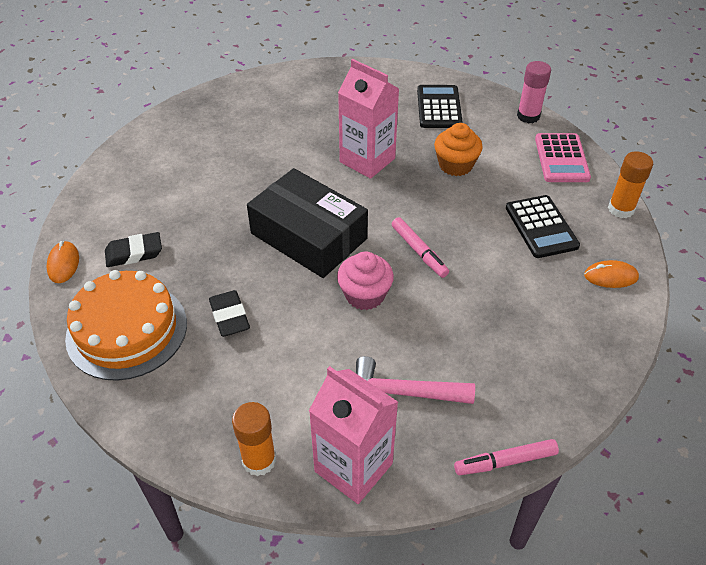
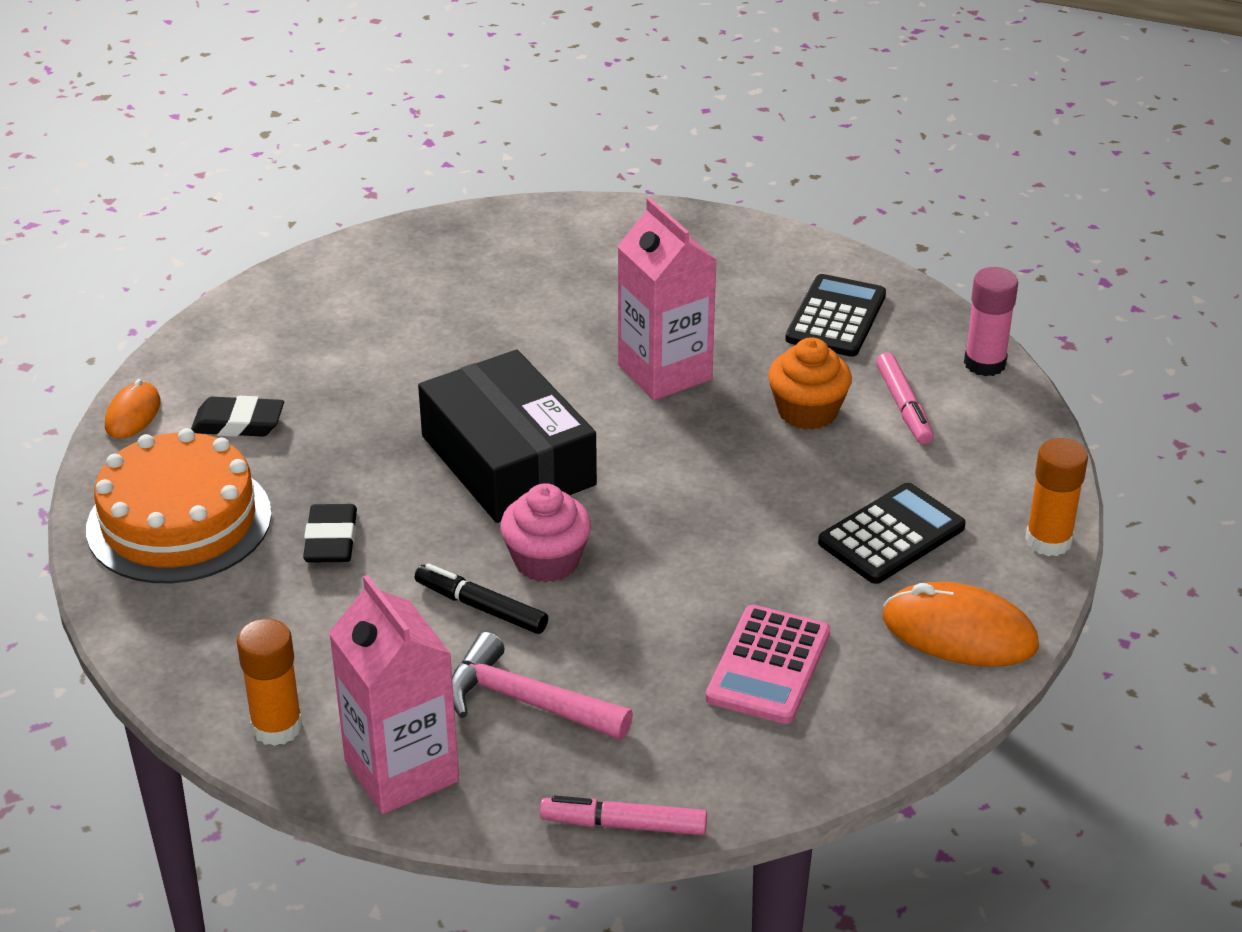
camera: 20 degrees right, 10 degrees down
(343, 336) = (481, 607): none -> black marker
(419, 251) = (667, 522): pink marker -> pink marker (903, 407)
(541, 227) = (891, 535): black calculator -> black calculator turned 135 degrees counterclockwise
(561, 158) = (998, 442): pink calculator -> pink calculator (768, 666)
(610, 276) = (959, 632): orange mouse -> orange mouse, size x1.69

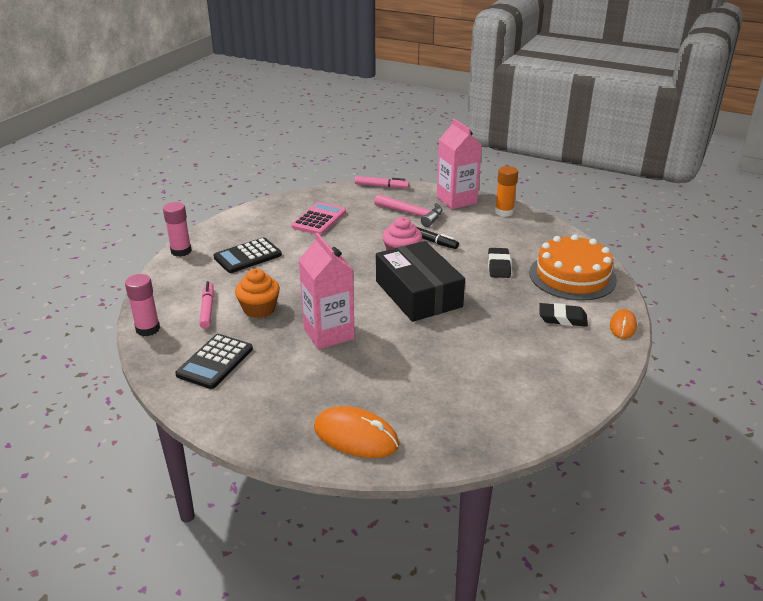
camera: 175 degrees left, 5 degrees down
(959, 632) = (240, 225): orange mouse -> orange mouse (356, 436)
(1048, 541) = (181, 251): orange glue stick -> pink glue stick

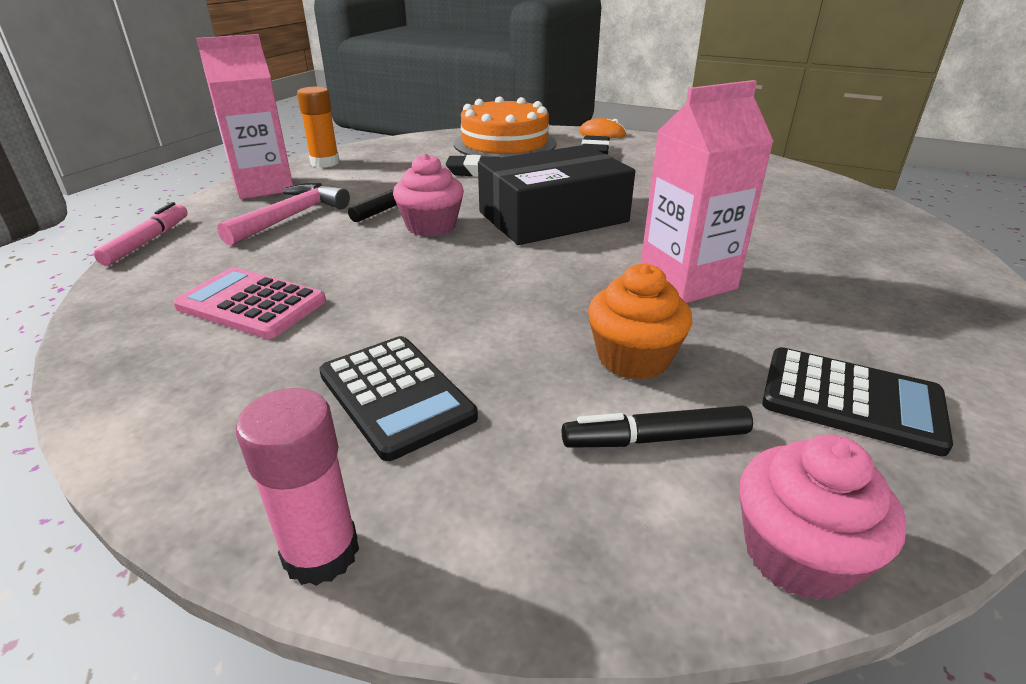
camera: 90 degrees left, 0 degrees up
(148, 329) = (798, 554): pink glue stick -> pink cupcake
(207, 309) = (655, 439): pink marker -> black marker
(356, 436) = (912, 256): orange mouse -> none

